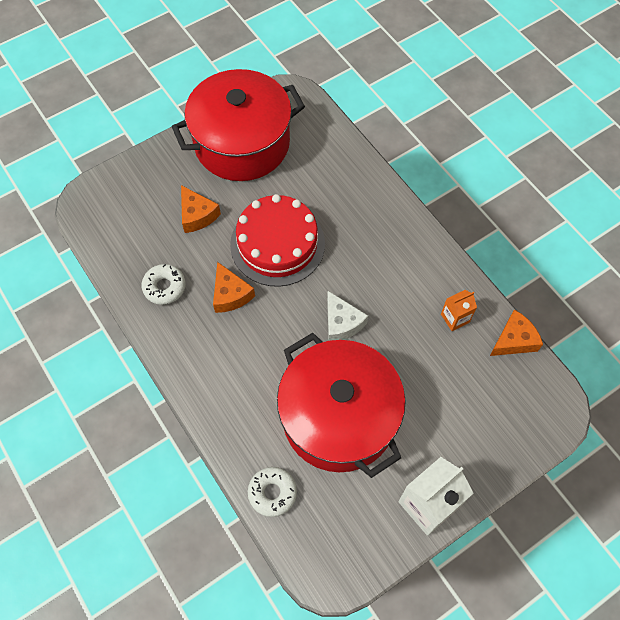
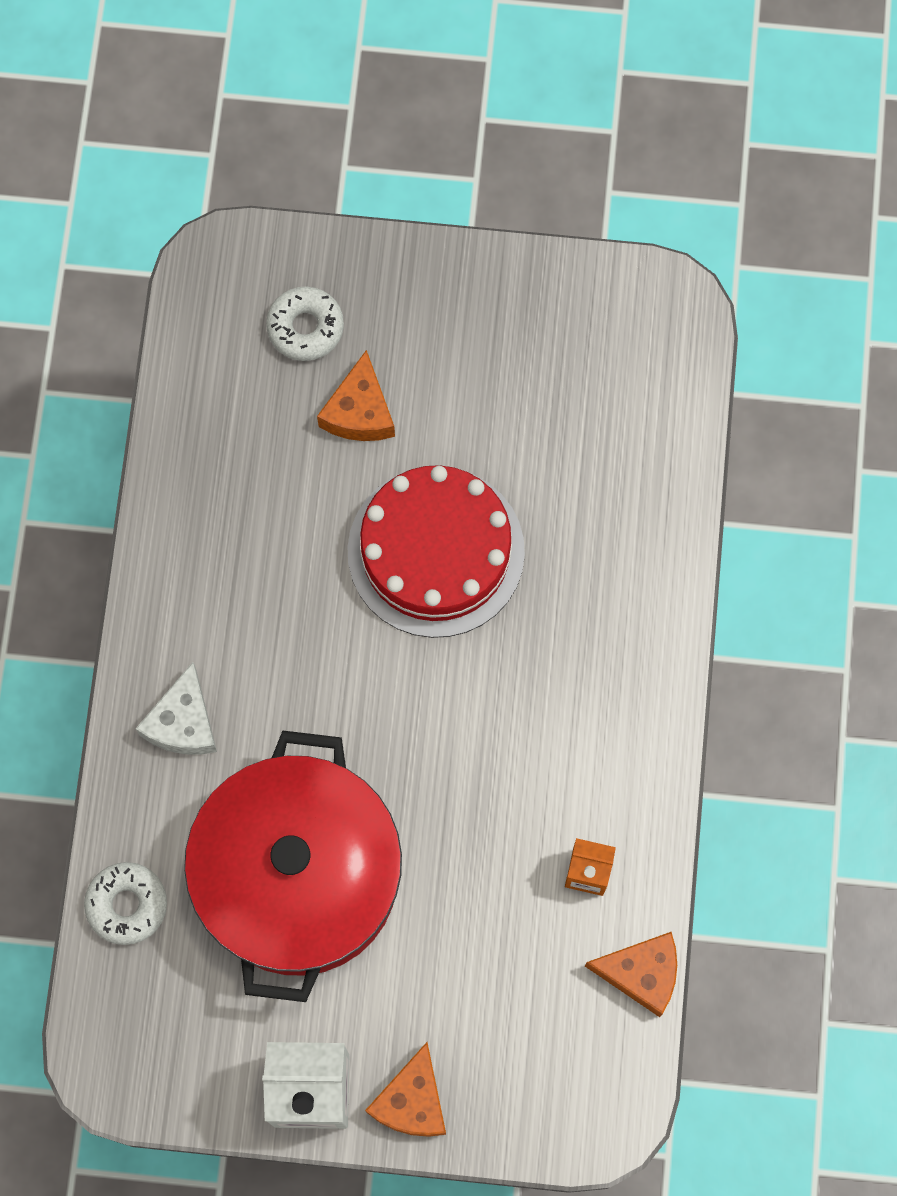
camera: 40 degrees right, 10 degrees up
(164, 287) = (223, 492): white donut -> white donut (305, 328)
(230, 294) = (304, 577): orange cheese -> orange cheese (412, 1101)
(242, 143) = (525, 339): red pot -> none
(342, 323) = (421, 747): white cheese -> white cheese (183, 722)

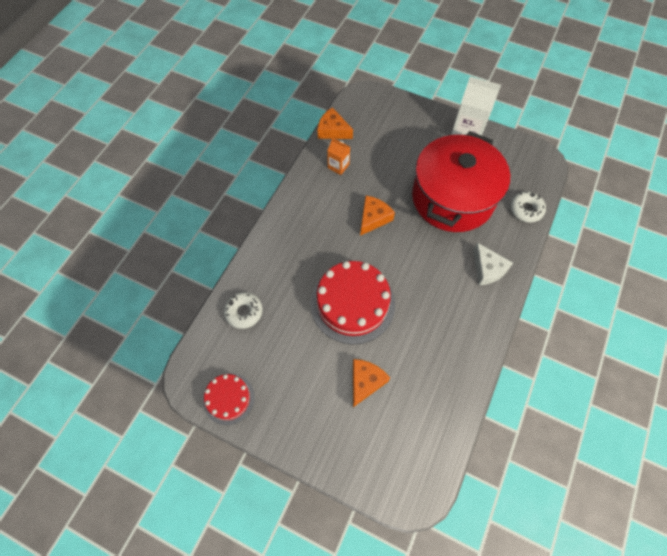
camera: 160 degrees left, 10 degrees down
(183, 722) = (487, 269): white cheese -> white cheese turned 120 degrees clockwise
(305, 328) = (378, 437): white donut -> white donut (244, 312)
(412, 1101) = (431, 119): orange cheese -> orange cheese (373, 218)
(592, 300) = (228, 398): none -> red cake

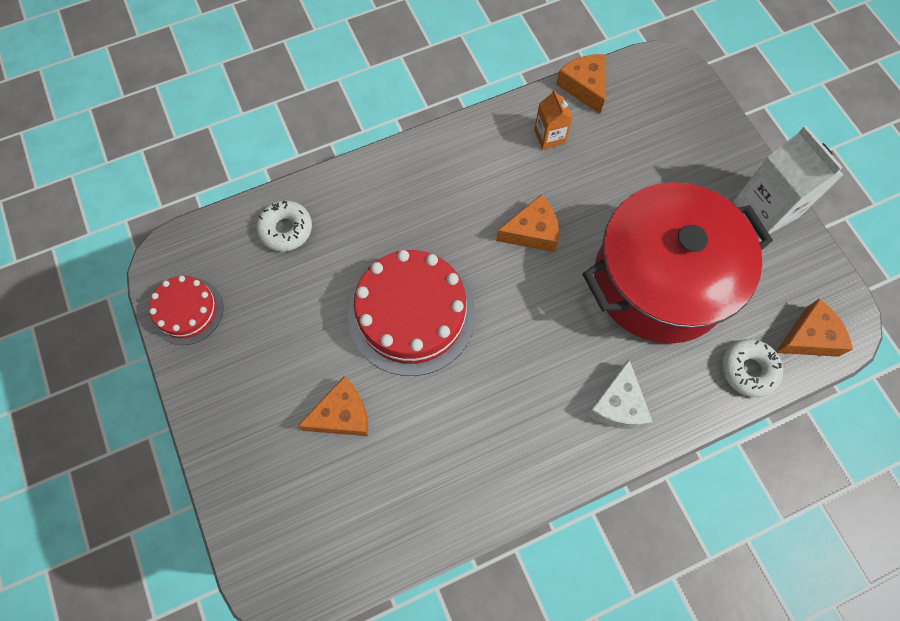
camera: 40 degrees right, 5 degrees up
(536, 176) = (809, 337): none -> orange cheese

